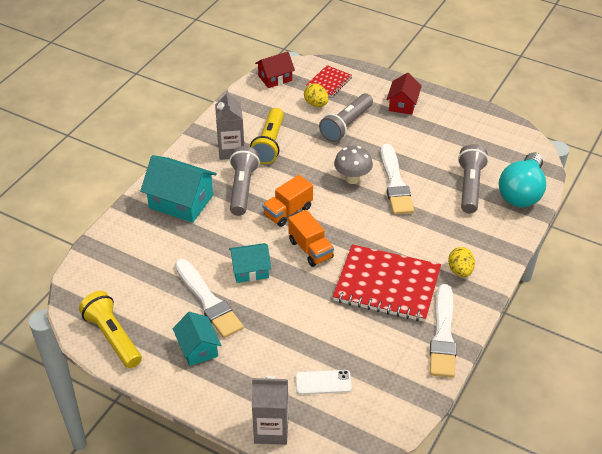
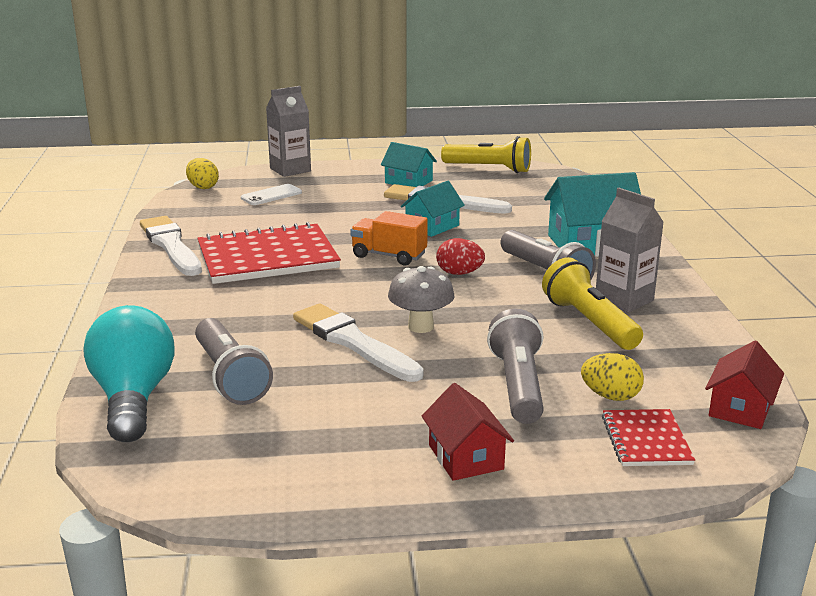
camera: 145 degrees right, 20 degrees down
(288, 211) = (459, 273): orange truck -> red egg
(460, 271) = (183, 292): yellow egg -> yellow egg (203, 187)

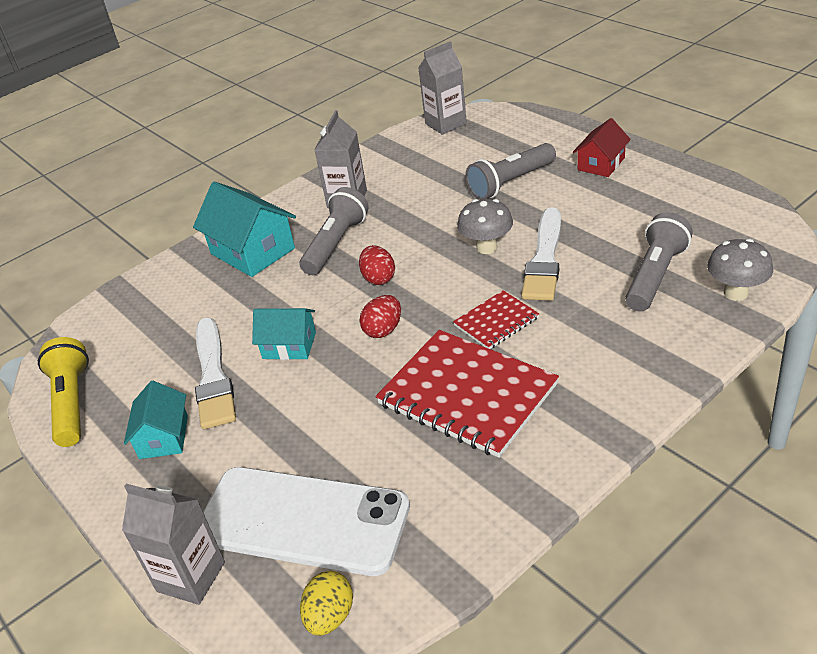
camera: 120 degrees left, 15 degrees up
(133, 398) = (736, 293): turquoise light bulb -> grey mushroom
(171, 246) = (520, 483): white brush -> none
(271, 195) = (303, 520): white phone -> white phone, size x2.36
(389, 256) = (383, 330): orange truck -> red egg
(589, 323) = (398, 196): yellow flashlight -> none
(610, 396) = (483, 155): yellow egg -> none
(646, 440) = (512, 132): red notebook -> red notebook (496, 322)
(740, 408) = (445, 124): red house -> grey carton

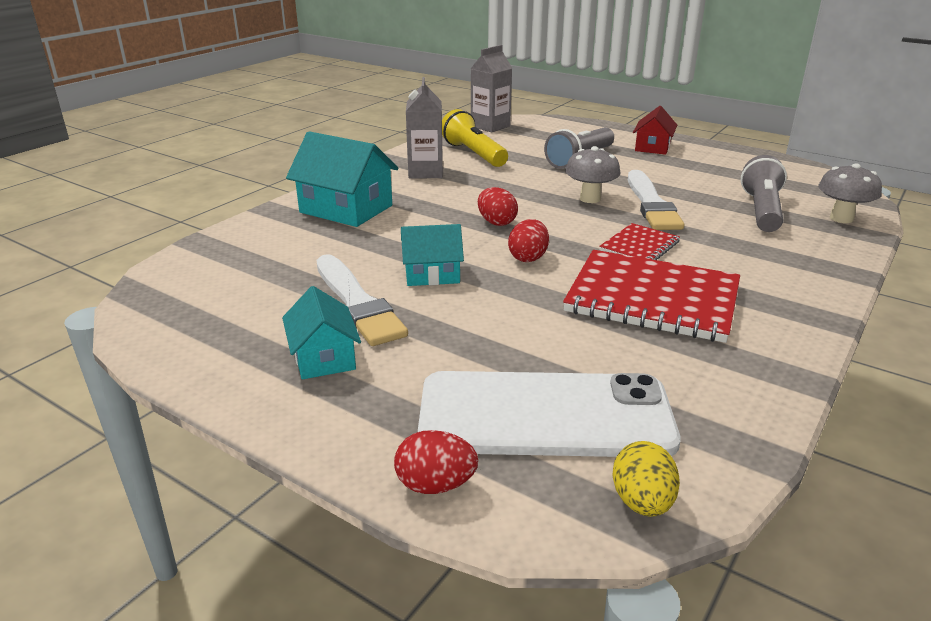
camera: 20 degrees left, 10 degrees down
(72, 403) = (185, 337): yellow flashlight -> yellow flashlight (474, 154)
(191, 577) = (435, 485): grey carton -> red egg
(336, 244) = (434, 201): grey flashlight -> none

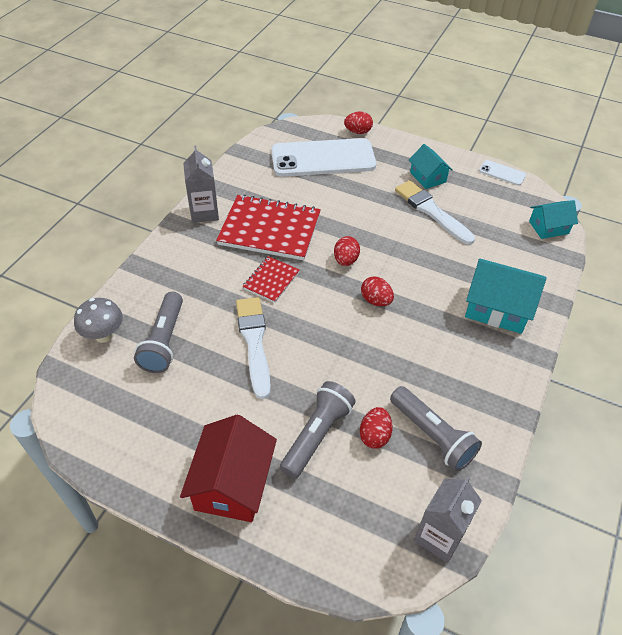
camera: 170 degrees right, 20 degrees up
(162, 353) = (502, 173): none -> white phone
(425, 172) = (464, 383): grey carton -> grey carton (204, 212)
(432, 274) = (401, 239): turquoise house -> turquoise house (548, 227)
(474, 154) = (432, 435): yellow flashlight -> grey flashlight
(526, 156) = (374, 435): none -> red egg
(590, 199) = (305, 346): grey mushroom -> none
(642, 502) = (287, 132): yellow egg -> none
(652, 147) = (232, 484): red house -> red house, size x1.63

